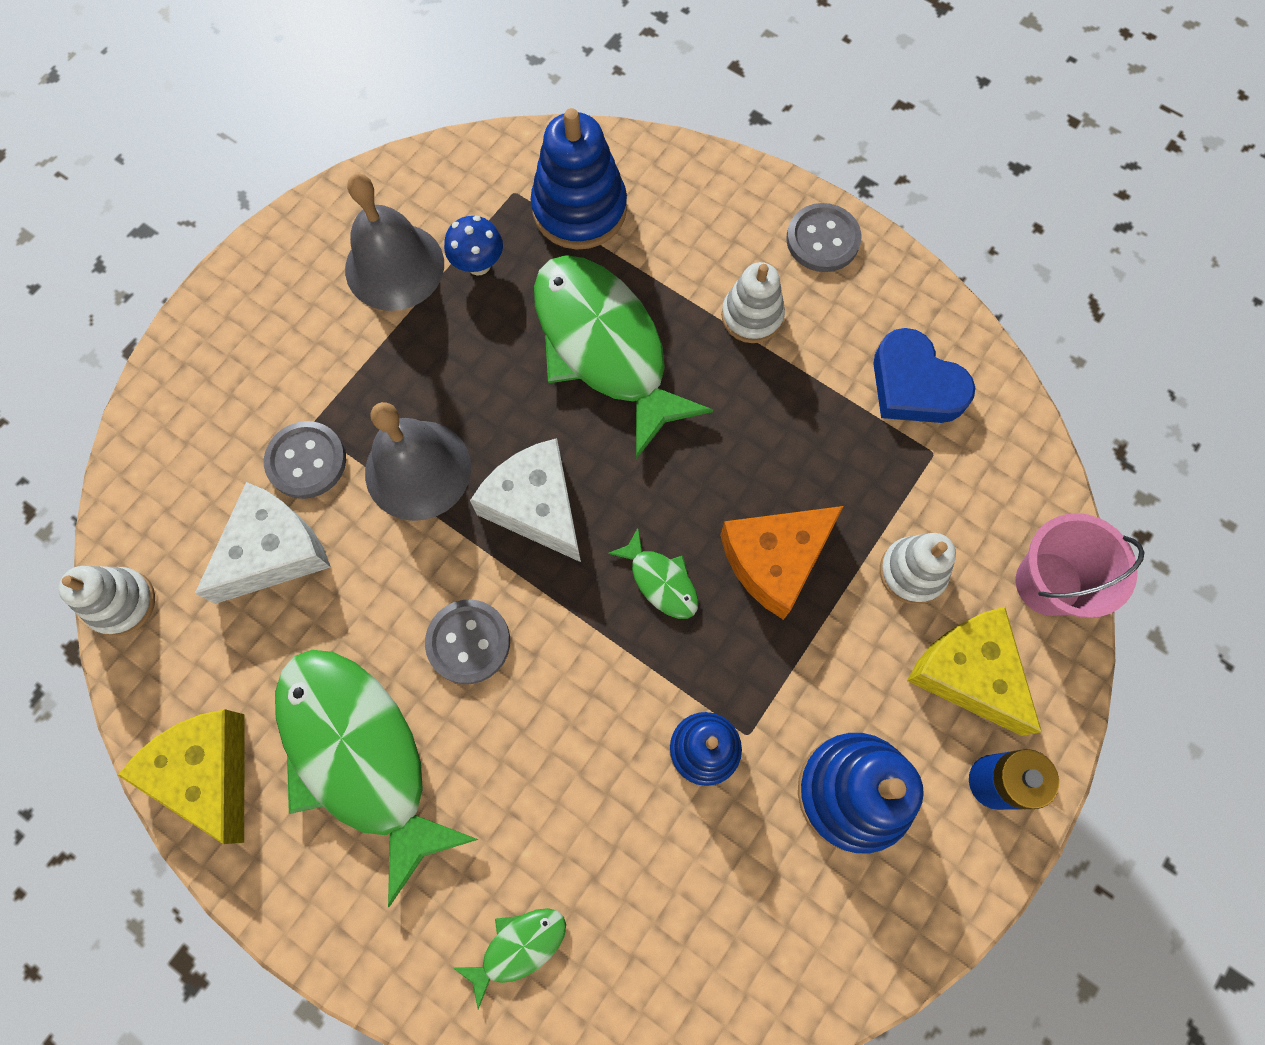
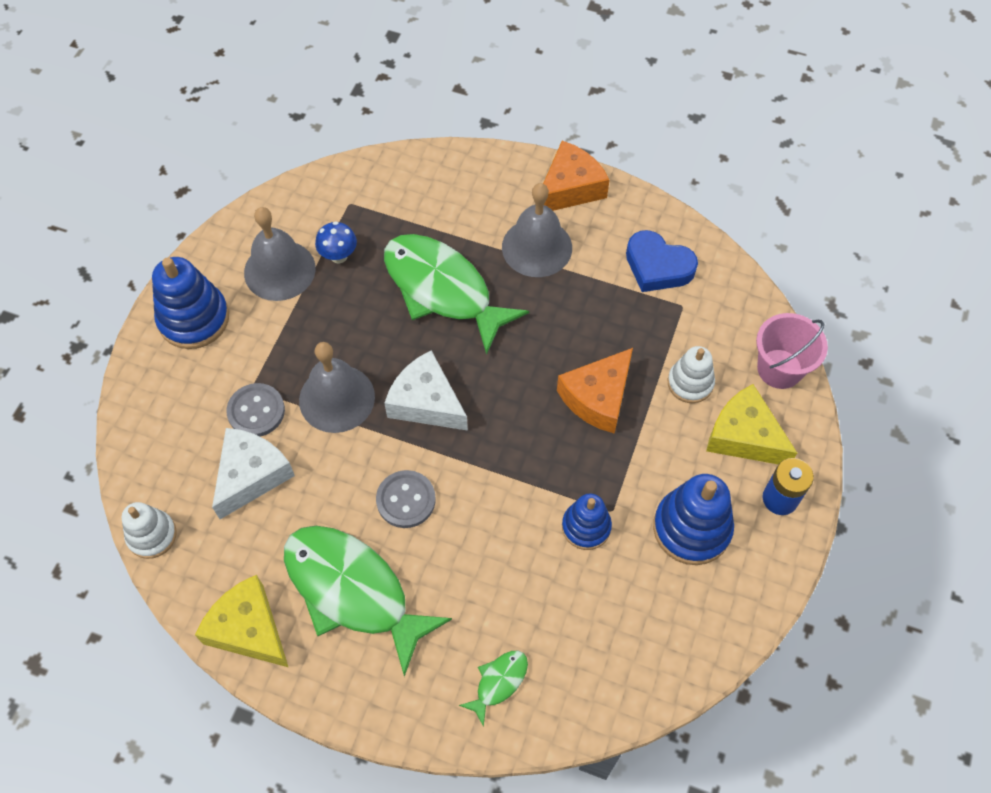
camera: 15 degrees left, 10 degrees down
(579, 209) = (398, 205): blue stacking toy -> blue stacking toy (194, 319)
(660, 581) = (525, 429): green fish -> none
(752, 316) = (537, 247): white stacking toy -> grey bell
(822, 239) = (570, 188): grey button -> orange cheese

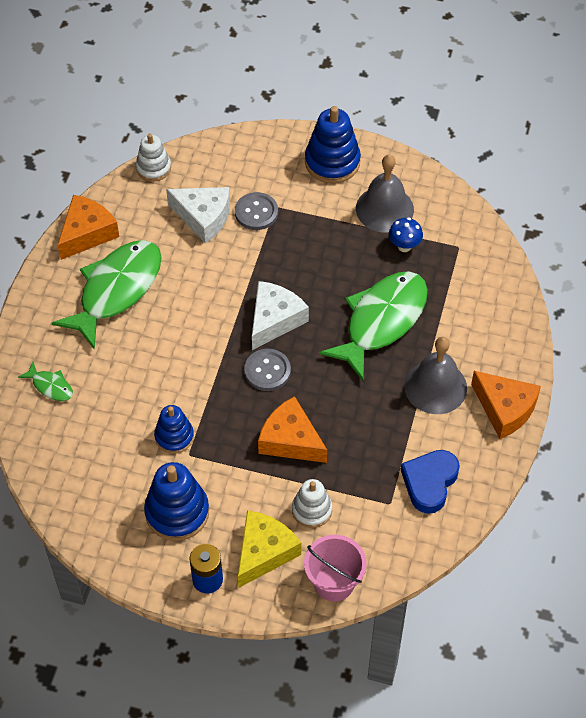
camera: 85 degrees right, 5 degrees down
(249, 629) = (87, 233): yellow cheese -> orange cheese
(337, 398) = (272, 261): grey bell -> none
(406, 500) = (189, 315): grey button -> grey button (267, 371)

